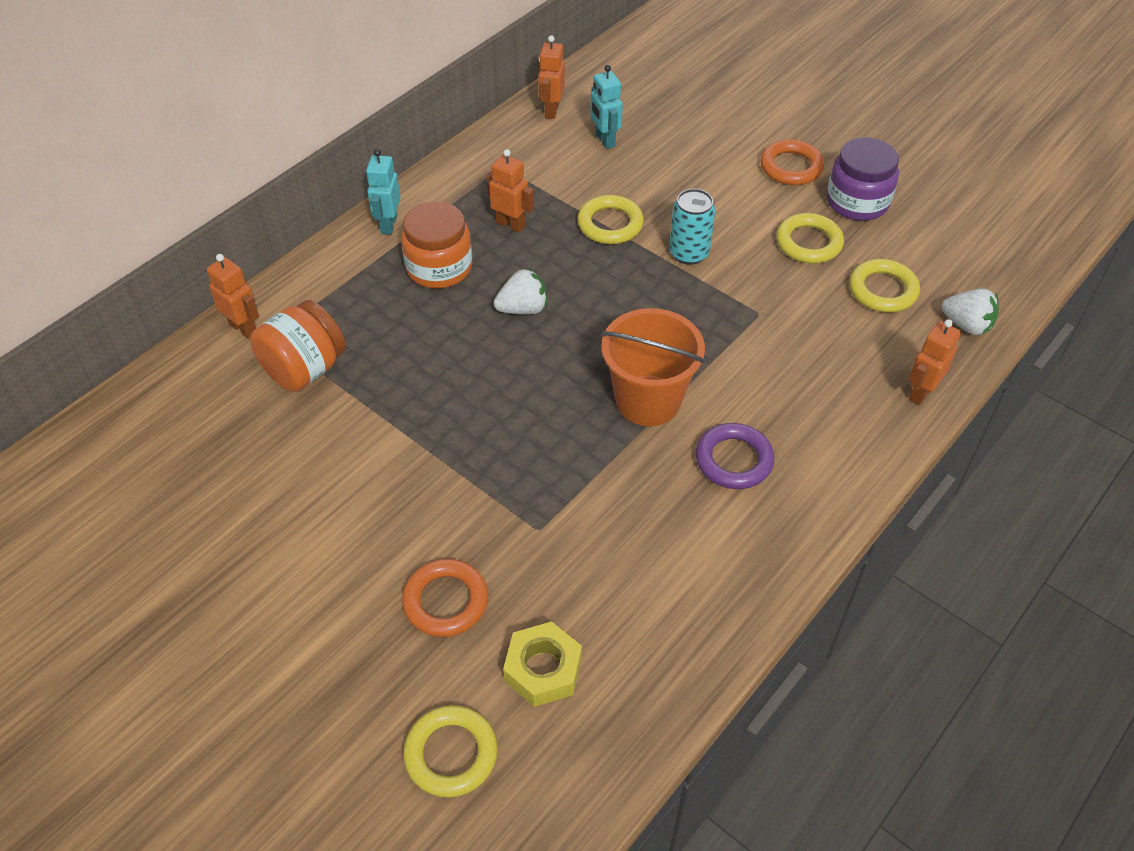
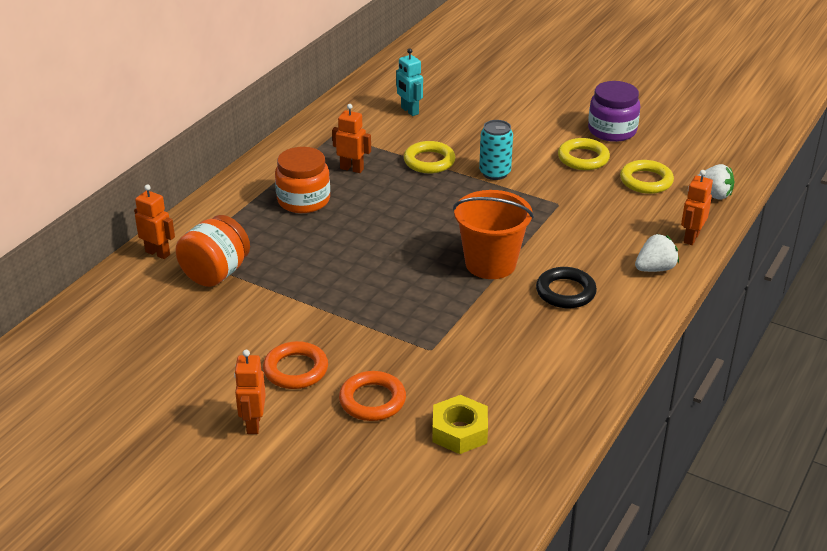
camera: 10 degrees left, 15 degrees down
(388, 224) = (255, 178): turquoise robot -> none
(451, 754) = (405, 490): yellow ring -> none
(523, 309) = (377, 219): white strawberry -> white strawberry (655, 269)
(551, 110) = (362, 96): orange robot -> orange robot (253, 424)
(733, 460) = (565, 292): purple ring -> black ring
(791, 167) = (556, 114): orange ring -> orange ring (295, 370)

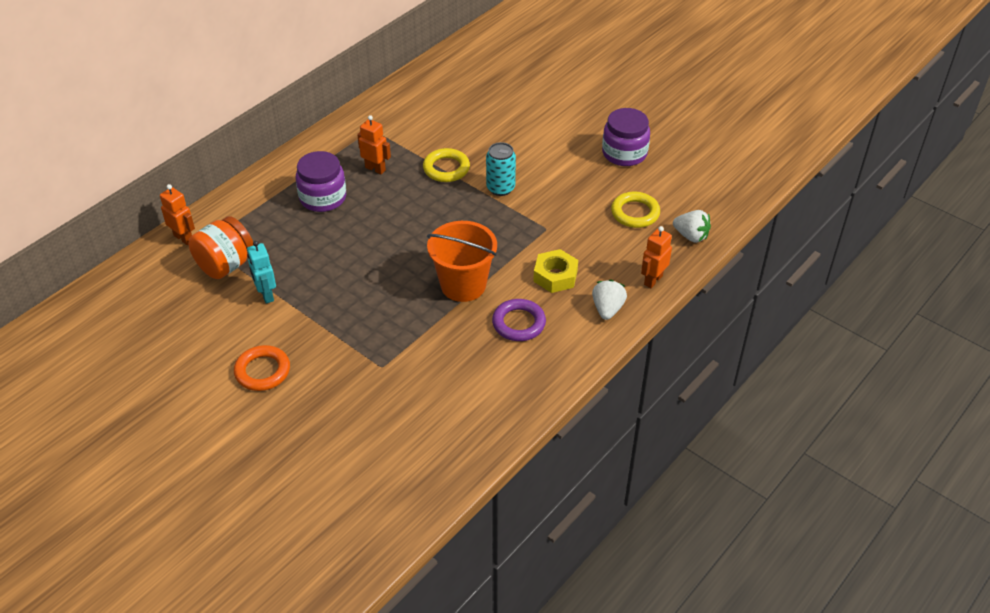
camera: 10 degrees right, 10 degrees up
(253, 424) = (212, 419): orange robot -> none
(303, 200) = (323, 198): orange jar -> purple jar
(372, 400) = (316, 410): orange ring -> none
(409, 111) = (447, 111): turquoise robot -> turquoise robot (266, 295)
(459, 431) = (379, 451): yellow nut -> yellow nut (555, 276)
(565, 292) = (519, 323): black ring -> purple ring
(583, 158) = (586, 181): yellow ring -> none
(655, 269) = (607, 309): white strawberry -> white strawberry turned 60 degrees counterclockwise

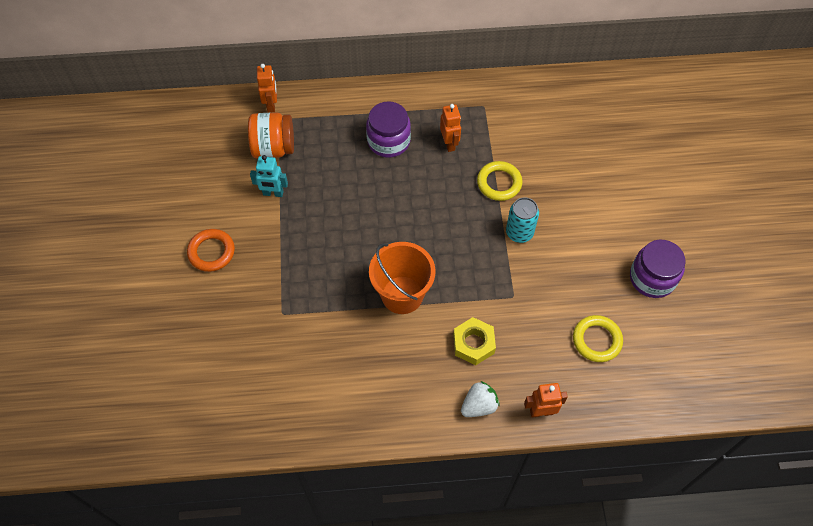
camera: 45 degrees right, 15 degrees up
(266, 295) = (273, 193): turquoise robot -> turquoise robot turned 105 degrees counterclockwise
(519, 323) = (404, 360): purple ring -> none
(691, 236) = (617, 399): white strawberry -> none

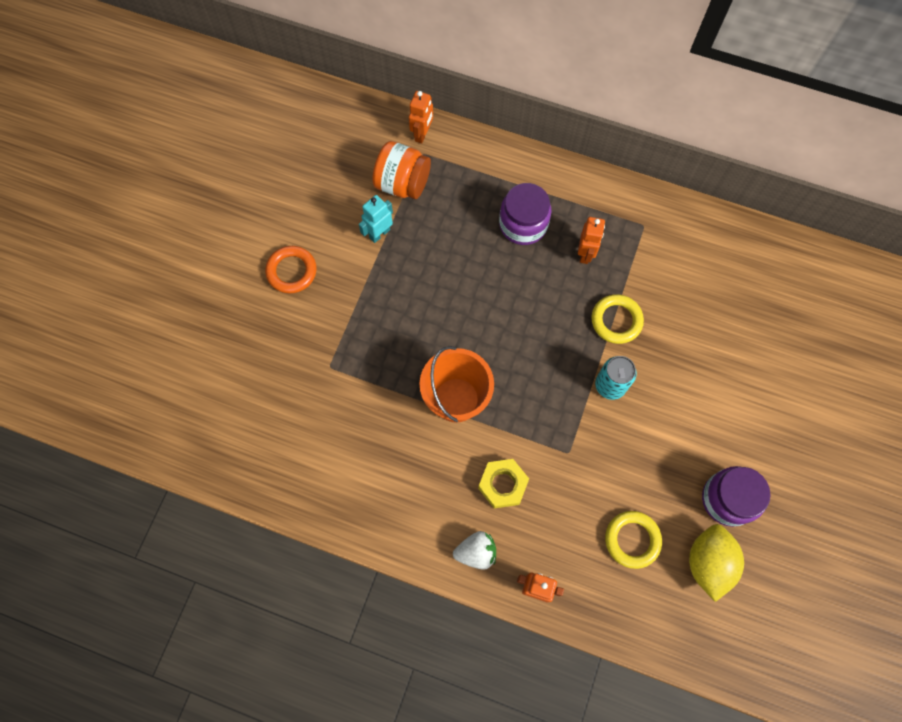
camera: 25 degrees right, 10 degrees up
(273, 193) = (379, 233): turquoise robot -> turquoise robot turned 105 degrees clockwise
(663, 331) = (708, 563): none -> yellow lemon

